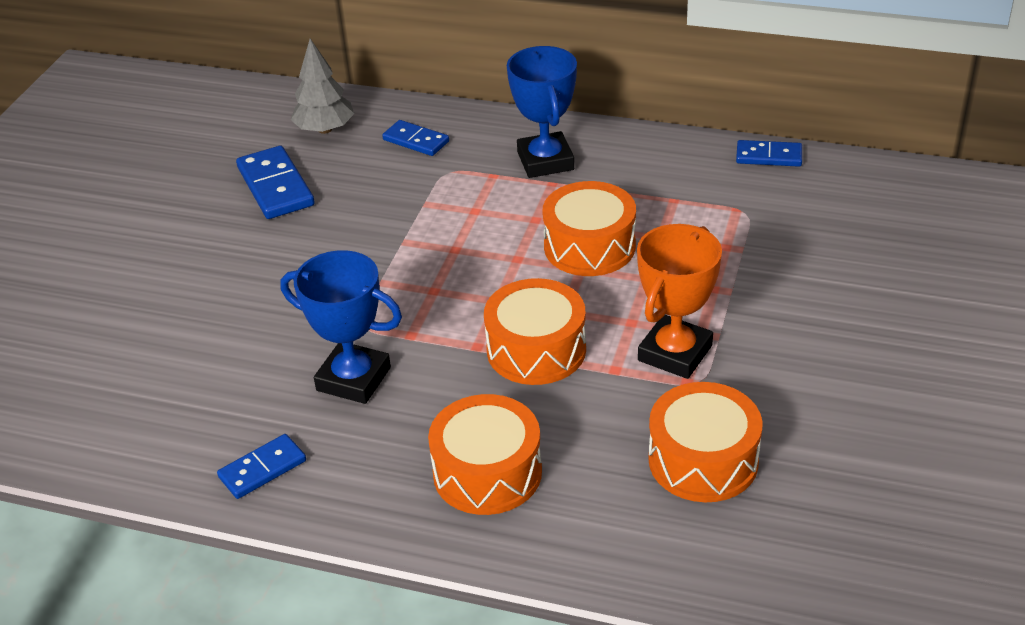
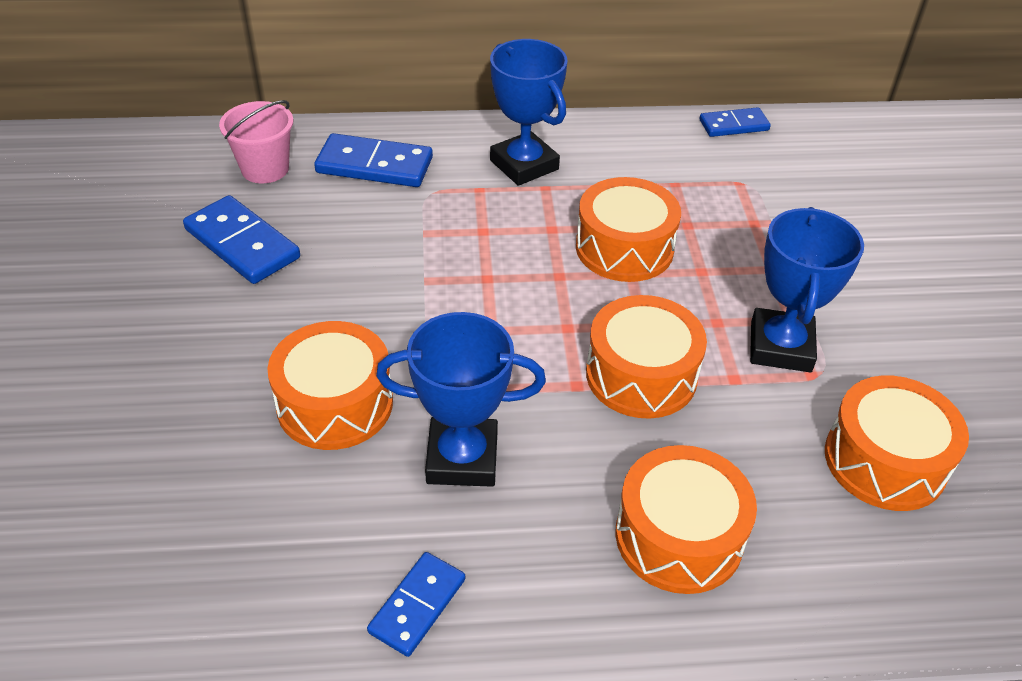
camera: 25 degrees left, 5 degrees up
(281, 319) = (335, 403): none -> orange drum
(325, 129) = (265, 169): grey tree -> pink bucket
(416, 141) = (374, 165): blue domino -> blue domino, size x1.58
(675, 353) = (780, 346): orange trophy -> blue trophy

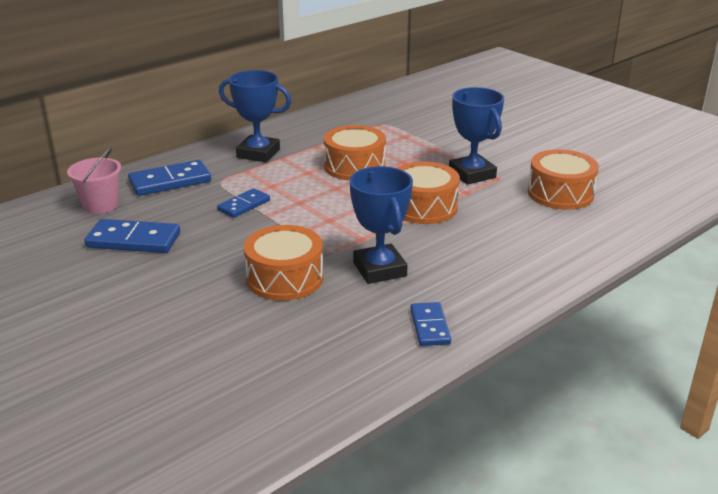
camera: 35 degrees left, 15 degrees down
(462, 458) = (379, 269): blue trophy -> blue trophy turned 75 degrees counterclockwise
(679, 536) = (511, 252): orange drum -> none
(734, 125) = (347, 105): blue domino -> blue domino (244, 205)

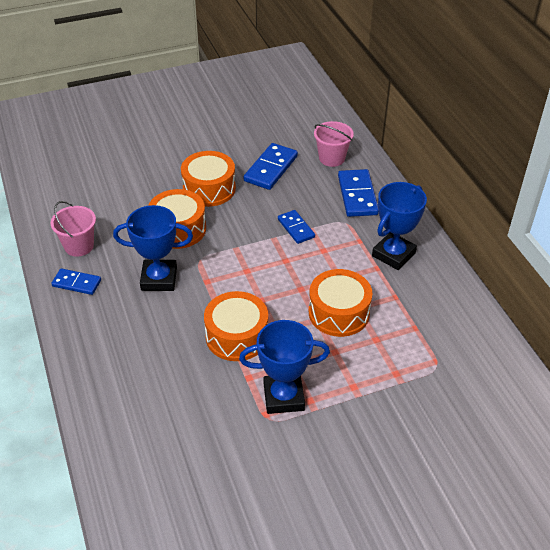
camera: 110 degrees right, 15 degrees up
(363, 348) = (79, 246): none -> pink bucket
(560, 193) = (208, 454): orange drum -> orange drum (209, 189)

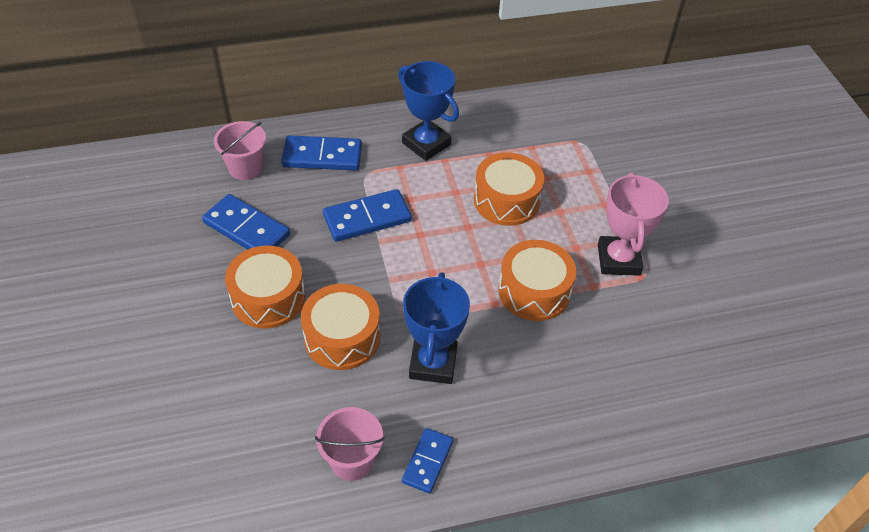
camera: 85 degrees left, 5 degrees up
(283, 397) = (618, 260): blue trophy -> pink trophy
(296, 228) = (367, 218): blue domino -> blue domino, size x1.58

